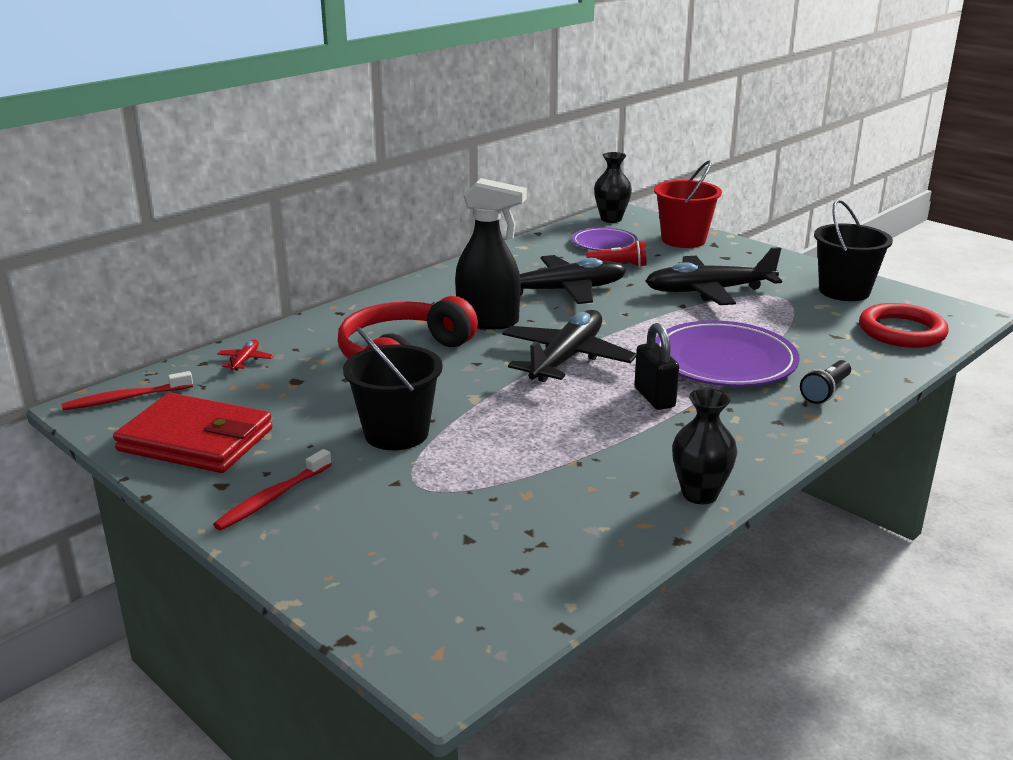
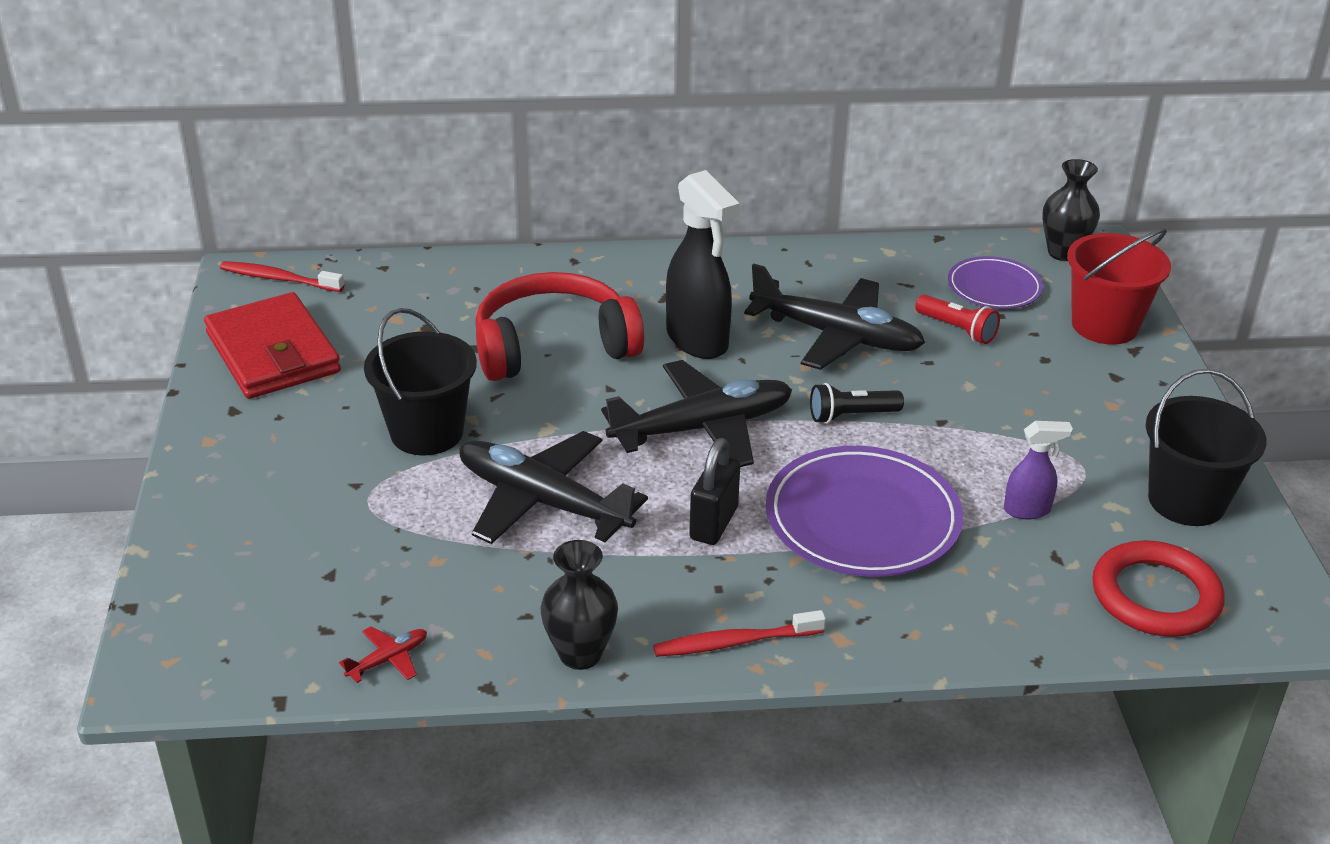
camera: 40 degrees right, 10 degrees up
(245, 360) = (418, 281): red plane -> red plane (388, 660)
(272, 498) = (250, 445): red toothbrush -> red toothbrush (734, 642)
(709, 291) = (1007, 417): black plane -> black plane (544, 502)
(789, 323) = (1027, 510): none -> purple spray bottle
(825, 392) = (909, 619): black flashlight -> black flashlight (851, 416)

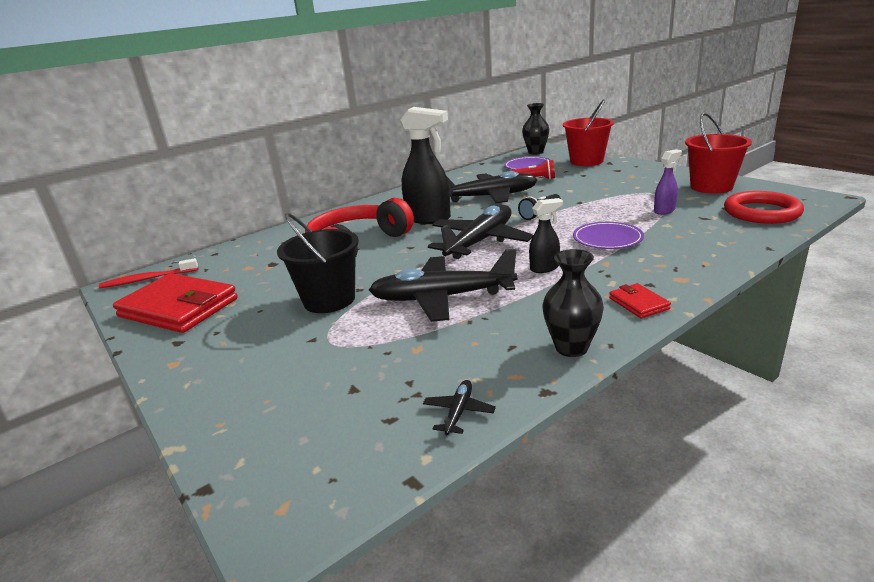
camera: 30 degrees left, 10 degrees down
(388, 660) = (458, 412): red plane -> black plane
(713, 523) = (545, 268): black padlock -> black spray bottle
(734, 642) = (638, 303): red toothbrush -> red wallet
(862, 519) = (607, 239): purple plate -> purple plate, size x0.58
(1186, 501) = (711, 187): black bucket -> red bucket

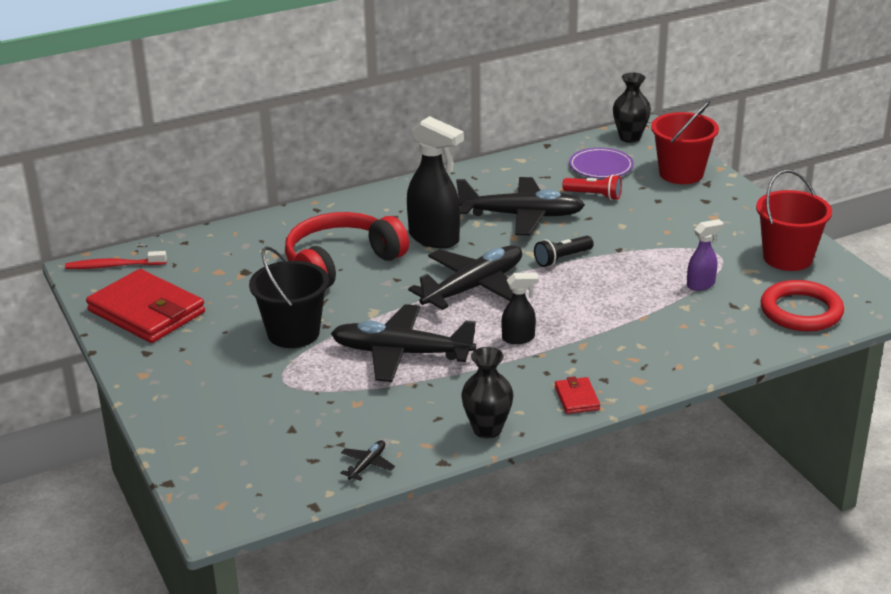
camera: 10 degrees right, 5 degrees up
(607, 239) = (607, 313): purple plate -> none

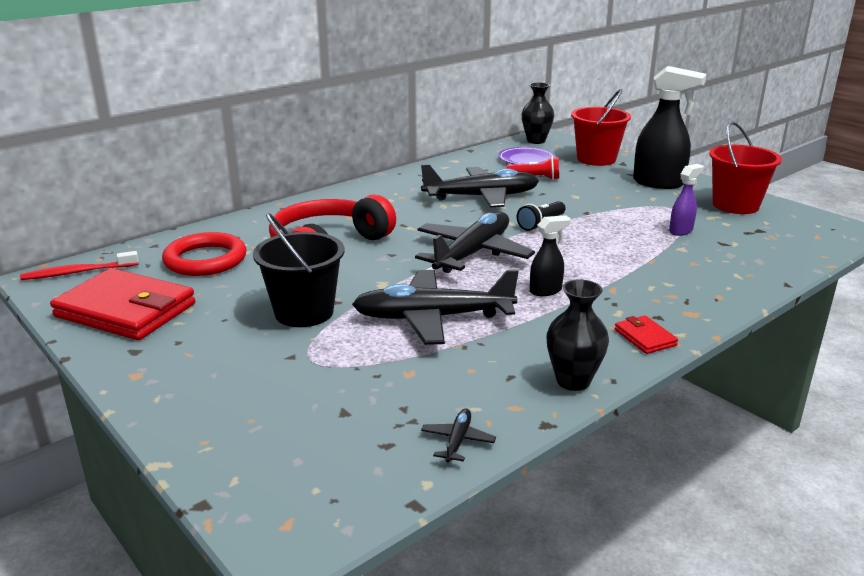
camera: 15 degrees left, 5 degrees down
(434, 238) = (411, 220): black spray bottle -> black spray bottle (659, 183)
(801, 311) = (785, 241): red ring -> red ring (205, 260)

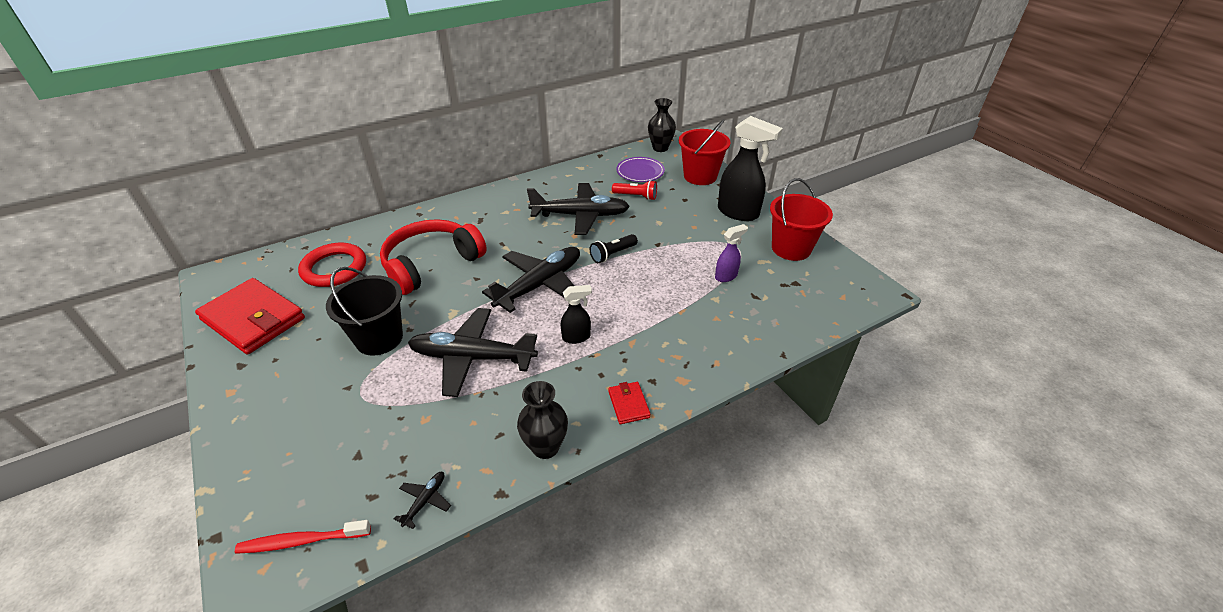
camera: 10 degrees right, 15 degrees up
(78, 272) = (238, 272): red toothbrush -> red toothbrush (302, 541)

